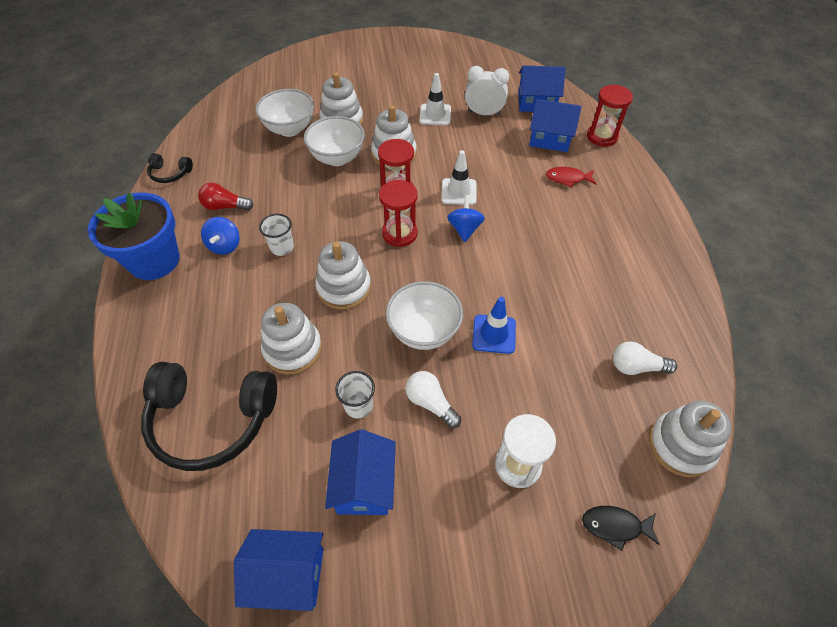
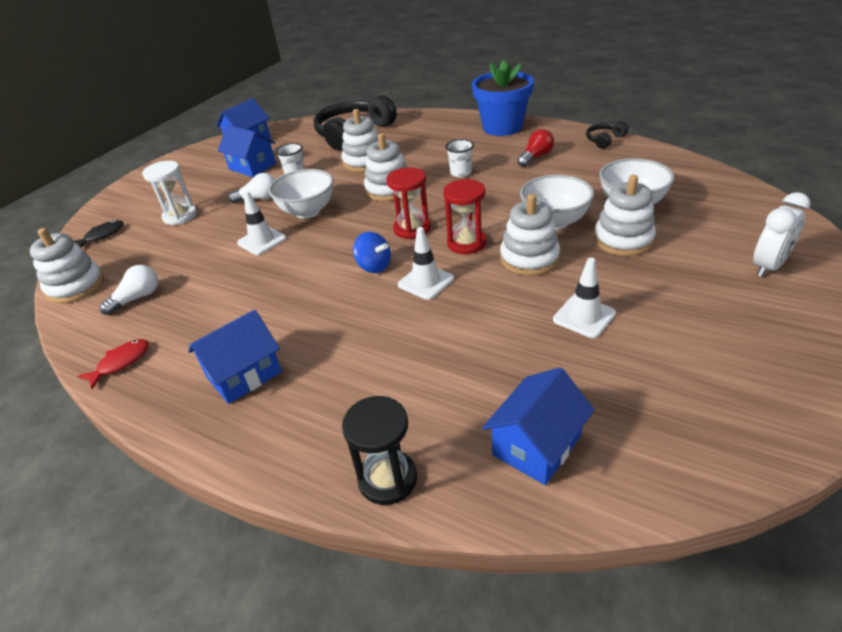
camera: 130 degrees right, 15 degrees down
(225, 246) = (489, 152): blue spinning top -> none
(484, 113) = (552, 366): white clock -> white clock (768, 266)
(494, 334) = (262, 241): blue traffic cone -> white traffic cone
(550, 139) = (438, 408): blue house -> blue house (244, 374)
(567, 178) = (353, 381): red fish -> red fish (121, 362)
(602, 136) = (387, 479): red hourglass -> black hourglass

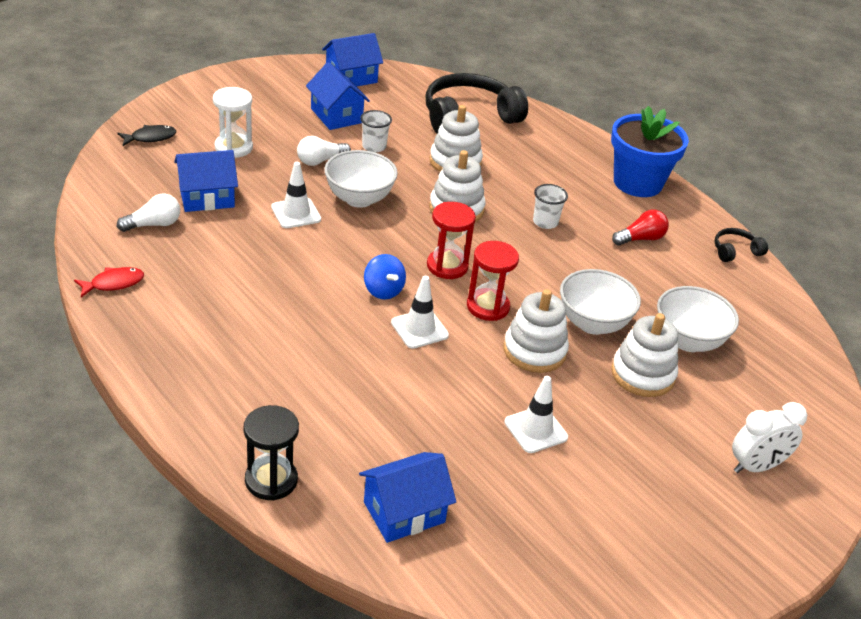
camera: 15 degrees right, 0 degrees up
(76, 286) = (105, 186): white stacking toy -> none
(244, 374) = (208, 342): blue house -> blue house (207, 197)
(259, 199) = (320, 161): white light bulb -> white light bulb turned 135 degrees clockwise

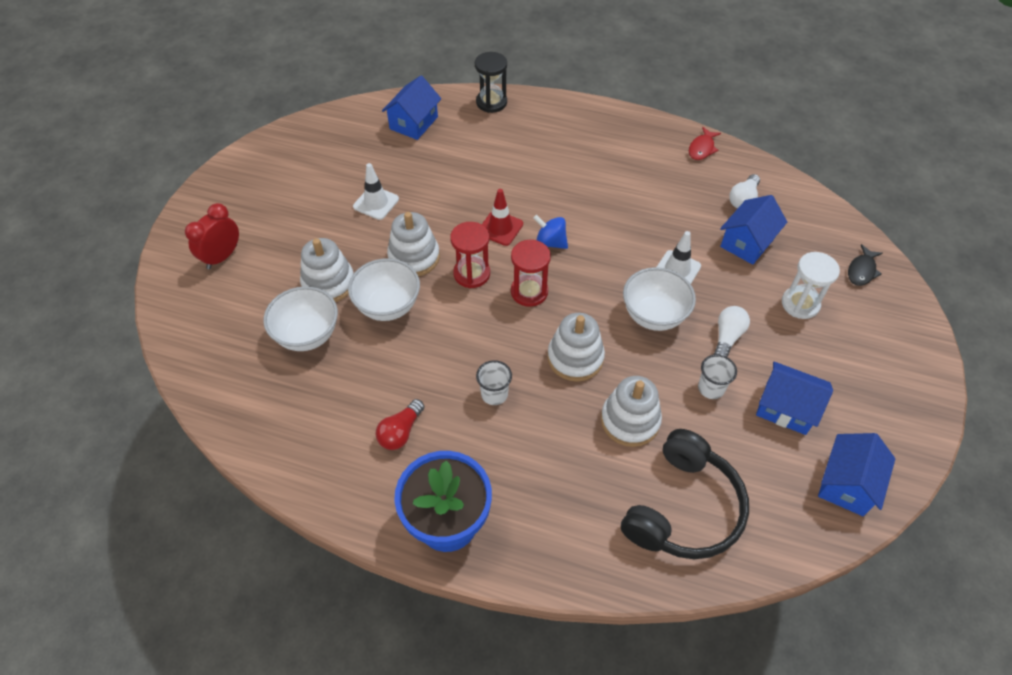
camera: 150 degrees right, 15 degrees up
(419, 329) = (500, 228): white traffic cone -> red traffic cone
(735, 251) = (305, 478): black headphones -> none
(756, 466) = (222, 257): white clock -> red clock

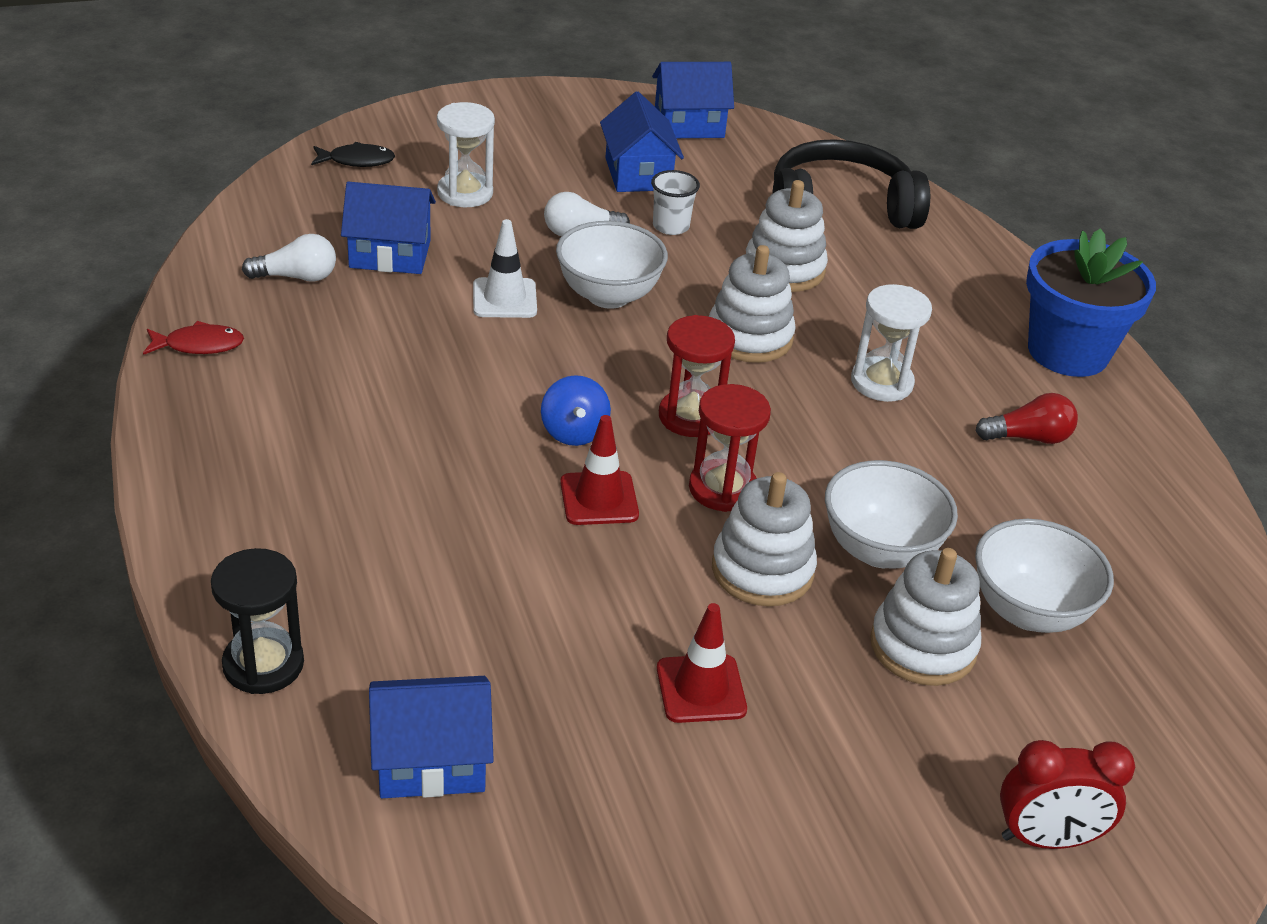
camera: 130 degrees left, 15 degrees down
(376, 203) = (701, 689): white traffic cone -> red traffic cone
(494, 394) = (881, 382): white cup -> white hourglass

